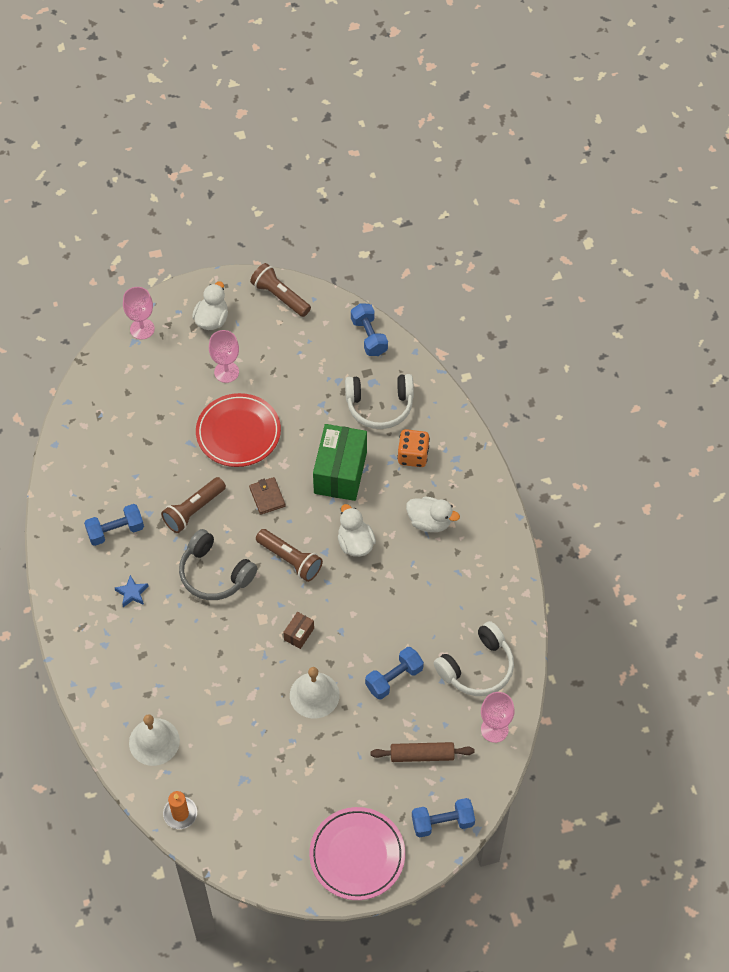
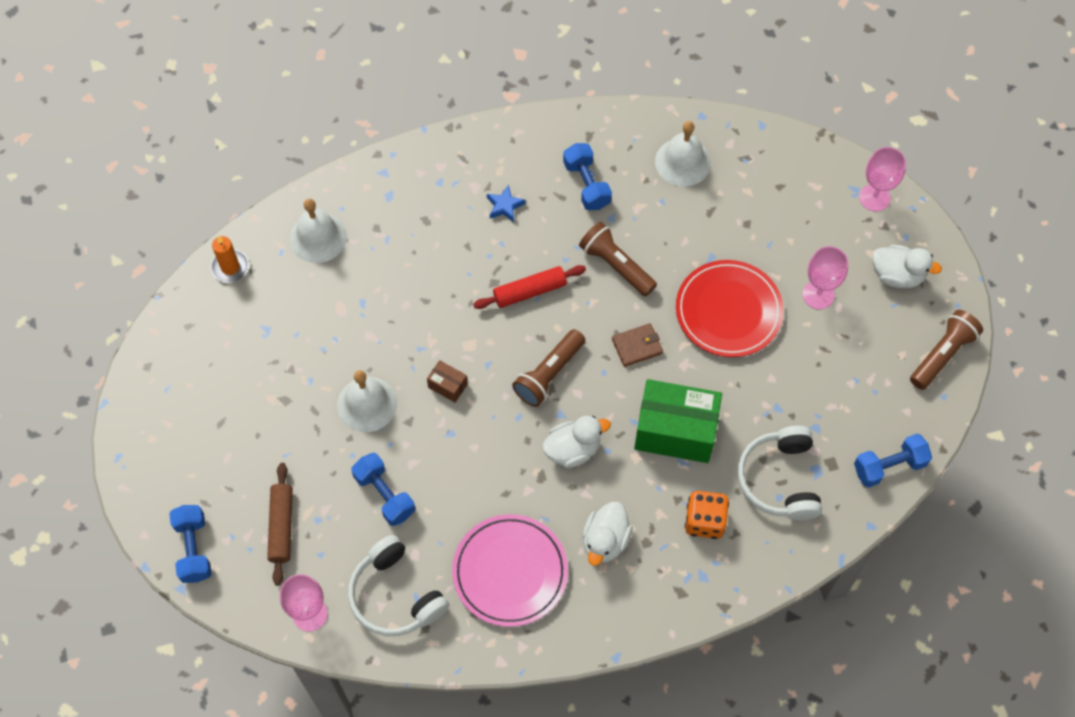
camera: 90 degrees right, 5 degrees up
(99, 459) = (683, 162): none -> white bell
(214, 574) = (529, 291): grey headphones -> red rolling pin
(357, 855) = (163, 452): pink plate -> pink plate (510, 572)

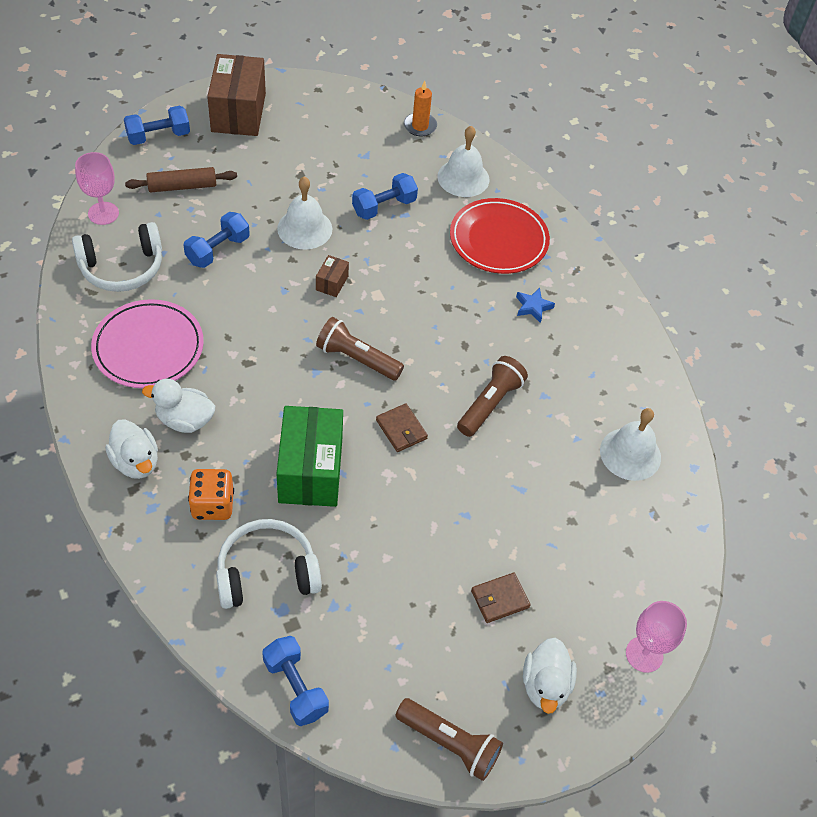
camera: 75 degrees right, 10 degrees down
(170, 457) = (238, 112): none -> brown box
(395, 595) = (122, 267): white headphones -> white headphones turned 150 degrees counterclockwise
(529, 291) = (444, 335): red rolling pin -> none
(573, 449) = (279, 385): white duck -> white duck (136, 462)
(586, 185) = (576, 371): blue dumbbell -> blue dumbbell (384, 207)
(728, 311) = (459, 510): red plate -> red plate (498, 240)
(818, 295) = (499, 599): pink goblet -> brown wallet

